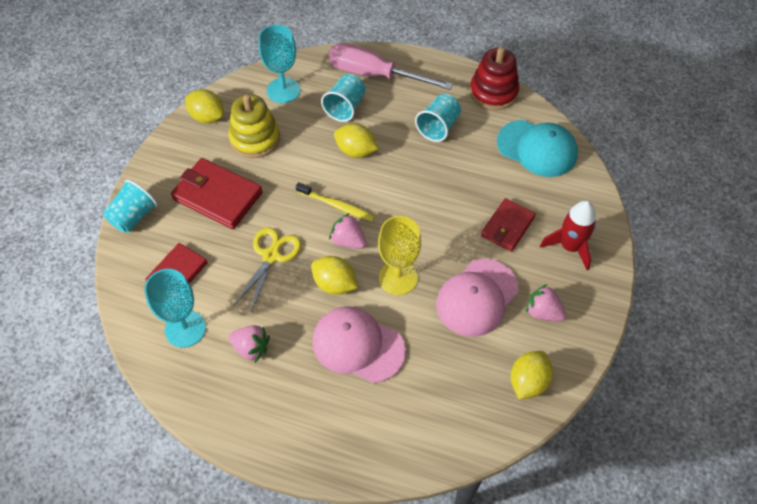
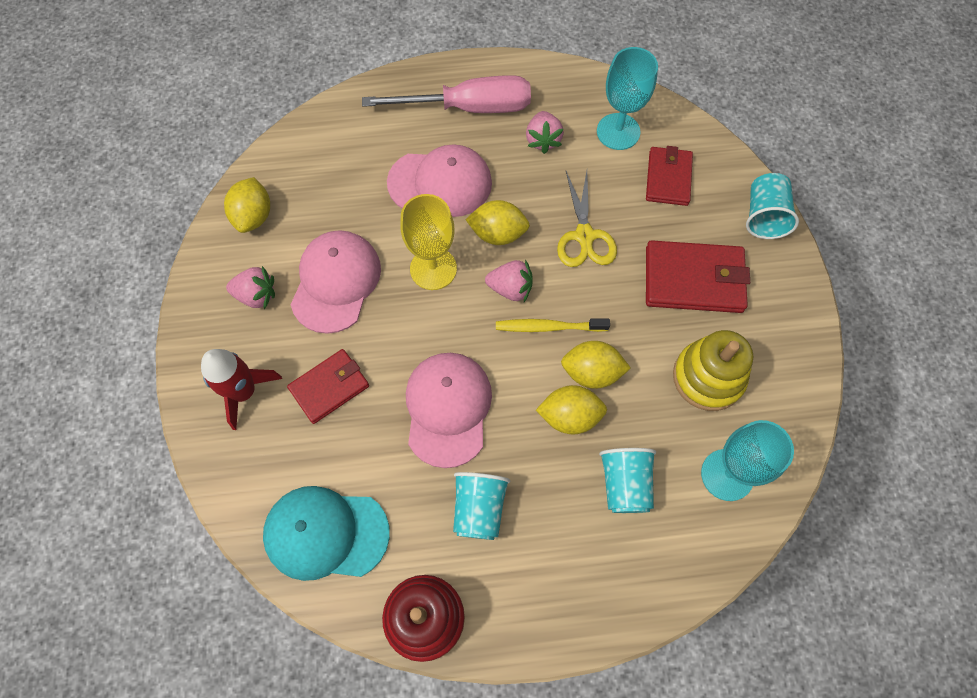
camera: 155 degrees right, 10 degrees up
(207, 117) = (792, 383): yellow lemon -> yellow lemon (591, 372)
(251, 348) = (543, 140): pink strawberry -> pink strawberry turned 90 degrees counterclockwise
(374, 75) = (617, 568): pink screwdriver -> pink screwdriver (468, 107)
(432, 184) = (448, 409): none -> pink cap
(507, 226) = (329, 387): red wallet -> red wallet turned 45 degrees clockwise

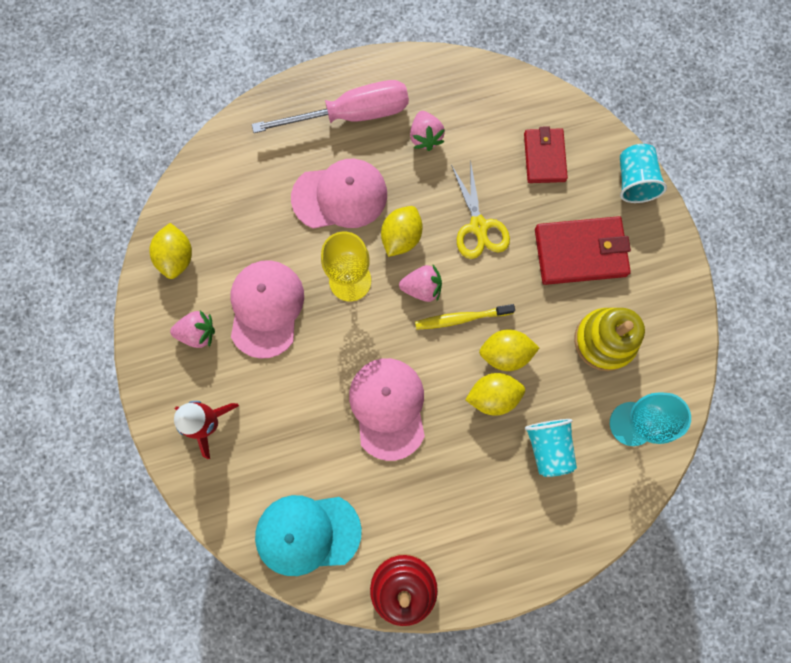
camera: 10 degrees left, 10 degrees up
(329, 387) = (282, 406): red wallet -> none
(479, 509) = (431, 490): turquoise cup -> none
(498, 234) = (401, 237): yellow lemon -> yellow lemon turned 60 degrees counterclockwise
(618, 131) = (492, 117): turquoise goblet -> none

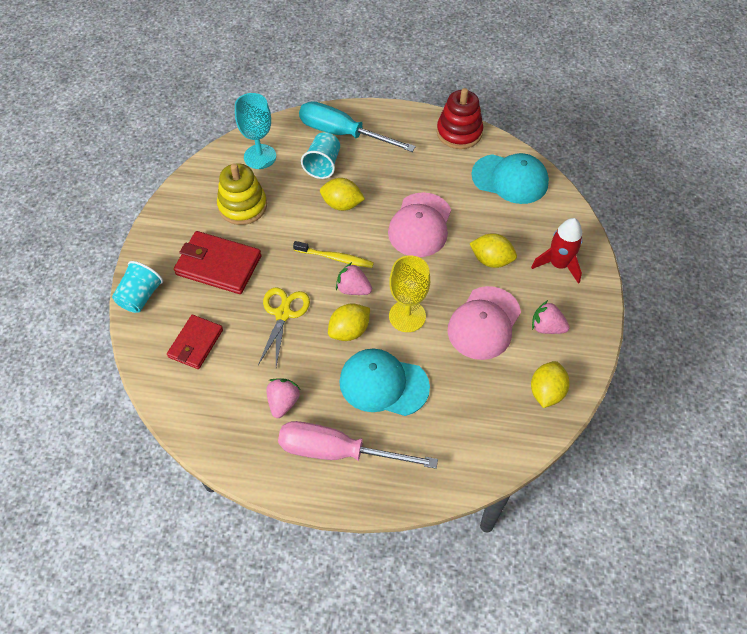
camera: 155 degrees left, 20 degrees down
(340, 196) = (383, 384): pink cap -> turquoise cap
(505, 353) = (317, 225): yellow lemon -> yellow lemon (491, 260)
(552, 512) = (343, 133): none -> turquoise screwdriver

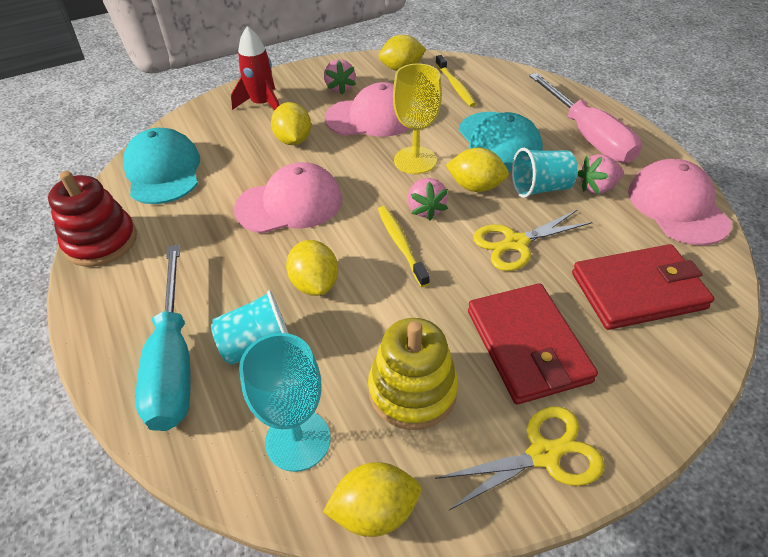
camera: 125 degrees left, 10 degrees down
(140, 296) = (666, 397): turquoise cup -> turquoise cup (540, 188)
(169, 230) = (544, 454): none -> yellow scissors
(195, 343) = (638, 291): red wallet -> red wallet, size x1.52
(207, 164) = (374, 511): none -> yellow lemon
(224, 434) = (677, 206): none -> pink cap
(485, 413) = (455, 86): none -> yellow toothbrush

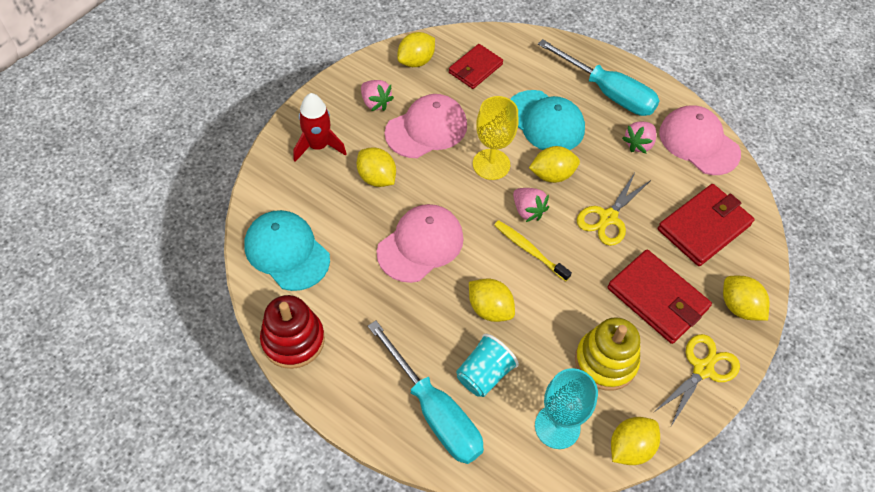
camera: 30 degrees left, 10 degrees up
(455, 86) = (475, 68): yellow toothbrush -> red wallet
(540, 188) = (599, 159): turquoise cup -> none
(587, 136) = (608, 92): pink screwdriver -> turquoise screwdriver
(642, 397) = (739, 307): none -> yellow lemon

